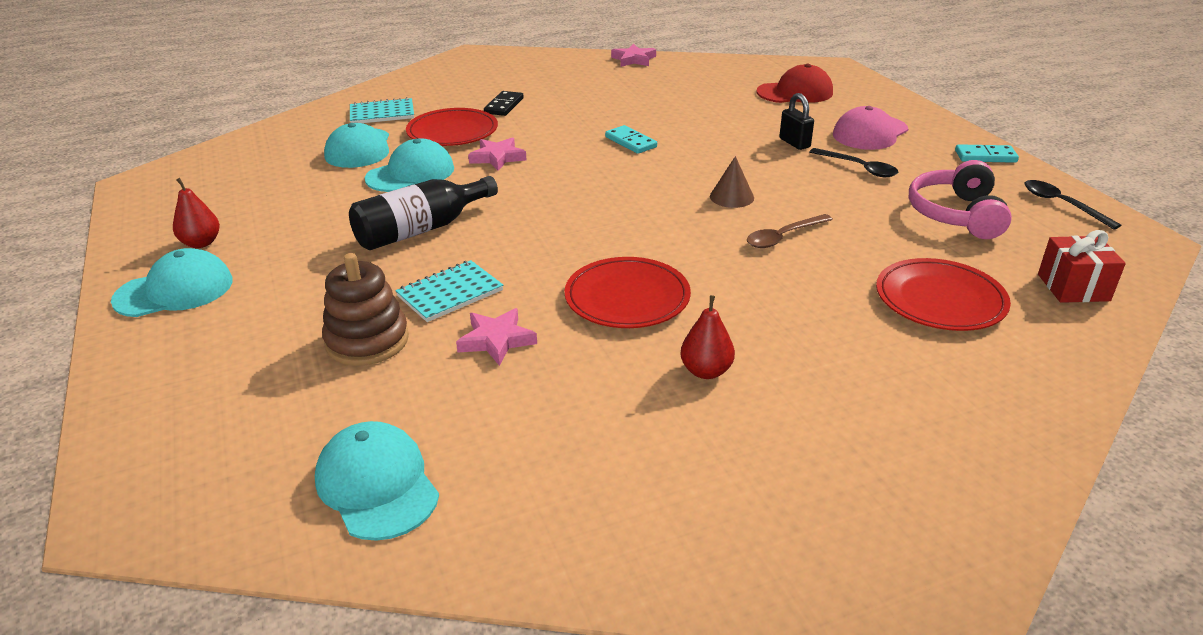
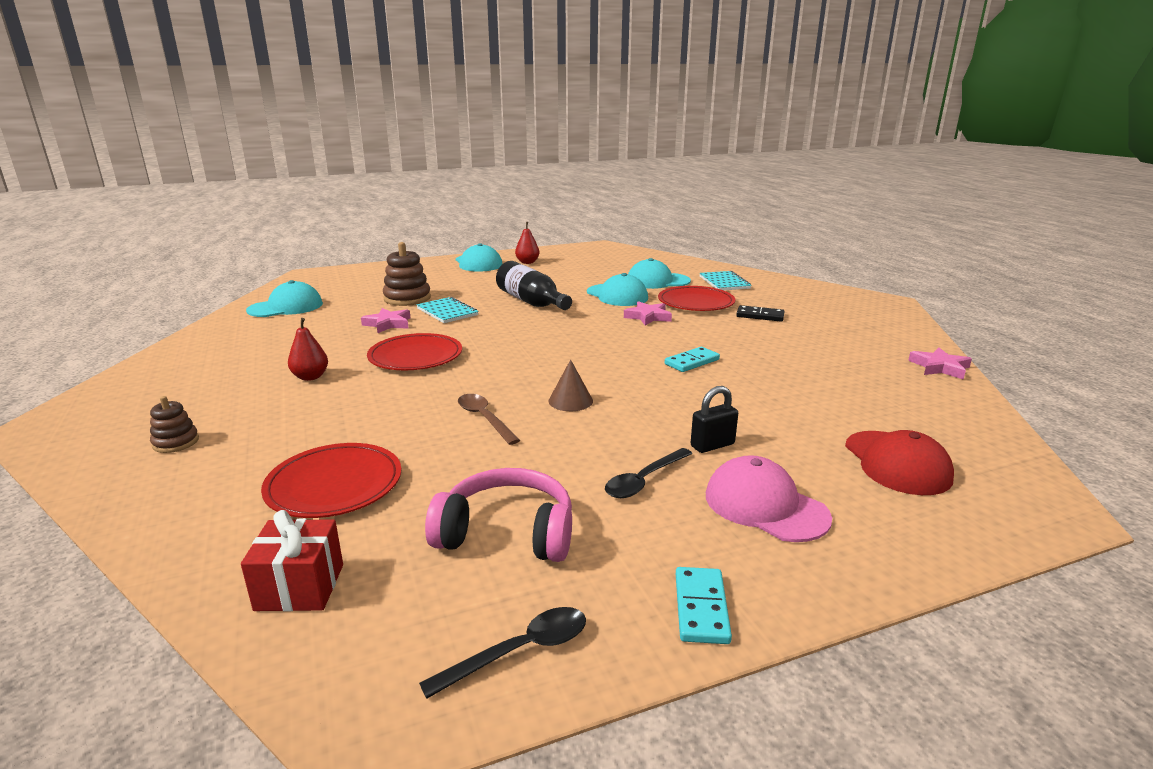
camera: 90 degrees right, 10 degrees down
(918, 434) = (176, 442): none -> brown stacking toy

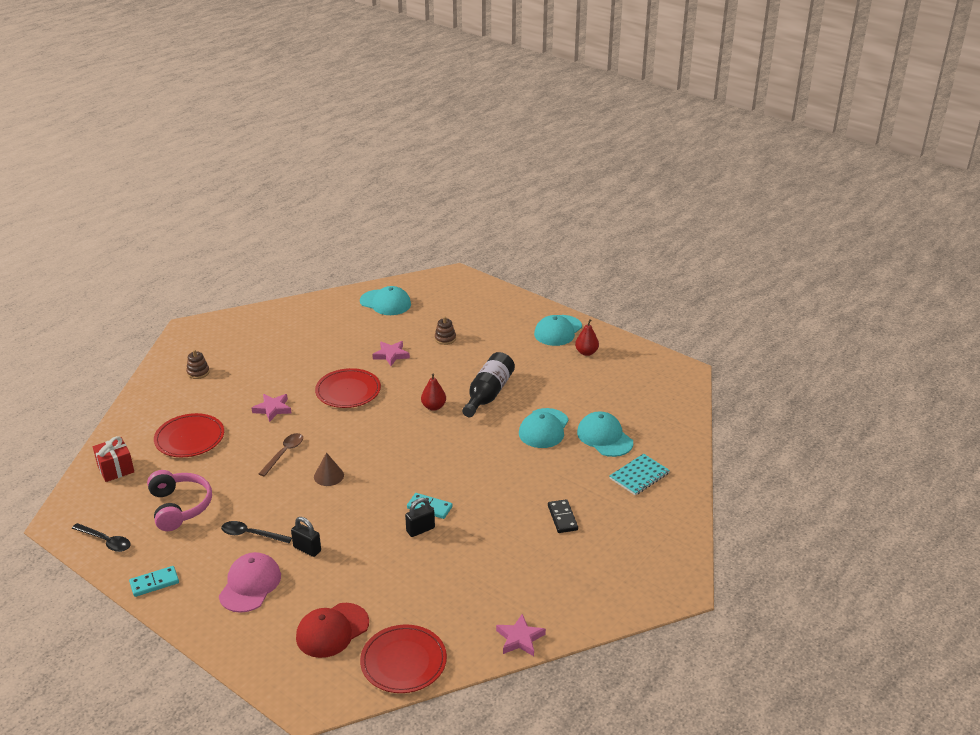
camera: 60 degrees right, 10 degrees up
(310, 377) = (292, 370): red pear -> red pear (433, 407)
(407, 298) = (445, 339): brown stacking toy -> brown stacking toy, size x0.57
(447, 312) = (433, 367): turquoise notebook -> none
(648, 317) = (506, 460): pink star -> pink star (272, 409)
(696, 302) = (565, 474): red plate -> red plate (403, 661)
(728, 374) = (420, 530): none -> black padlock

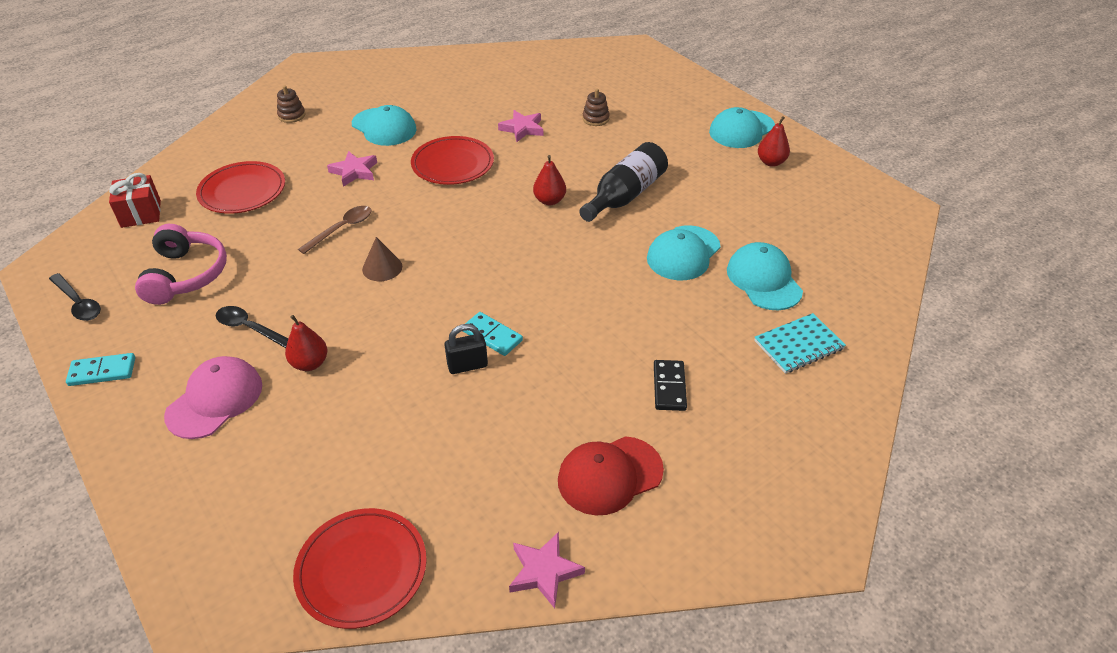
camera: 15 degrees right, 10 degrees up
(307, 549) = (310, 363): black padlock -> red pear
(332, 630) = (287, 494): red cap -> red cap (609, 475)
(385, 303) = (540, 67): turquoise cap -> turquoise cap (384, 127)

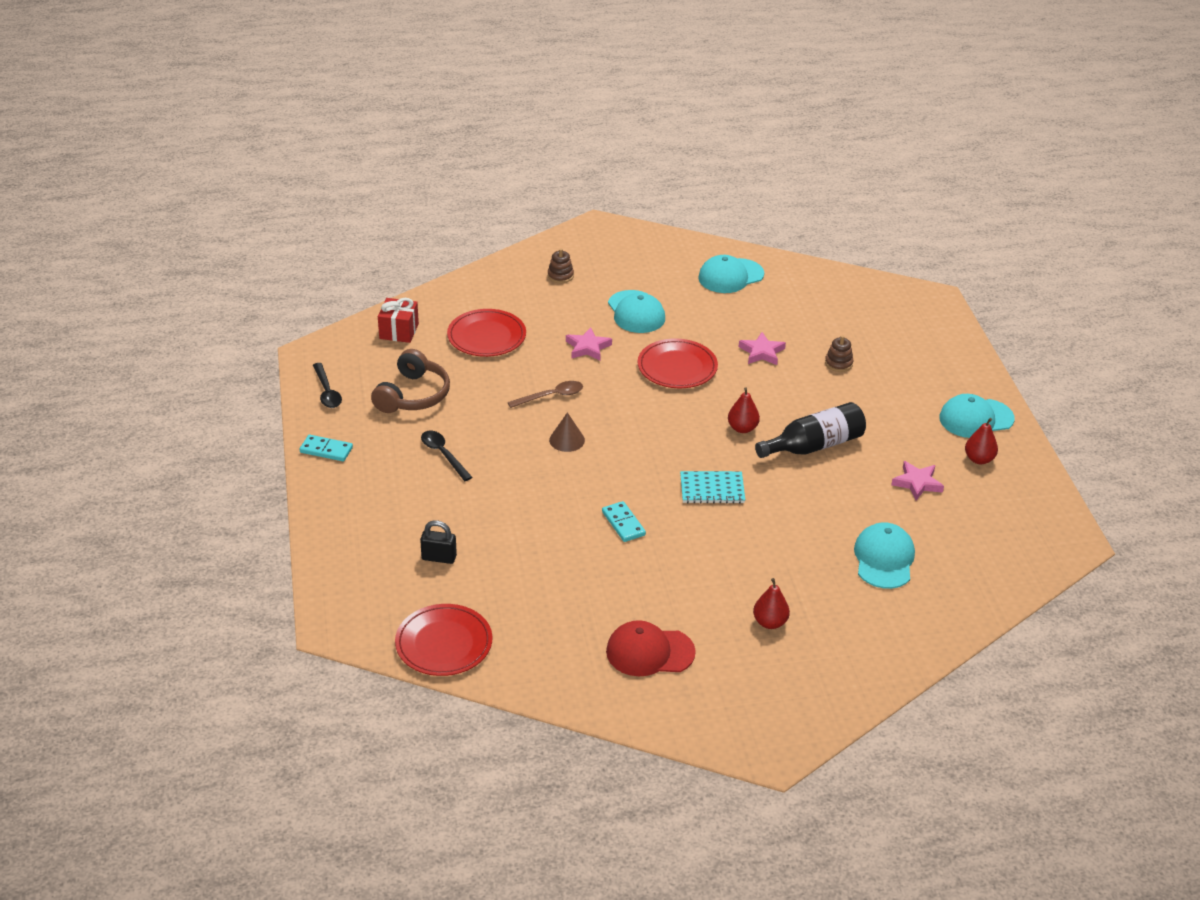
camera: 25 degrees right, 5 degrees down
(186, 275) = (413, 395): pink headphones -> brown headphones
(215, 400) = (395, 498): pink cap -> none
(310, 363) = (474, 496): red pear -> red pear (770, 622)
(467, 365) = (591, 539): black padlock -> black padlock (439, 558)
(544, 571) = (564, 691): pink star -> pink star (917, 483)
(669, 387) = (739, 610): black domino -> none
(683, 253) = (829, 513): turquoise cap -> turquoise cap (730, 276)
(798, 345) = (871, 619): turquoise notebook -> turquoise notebook (712, 489)

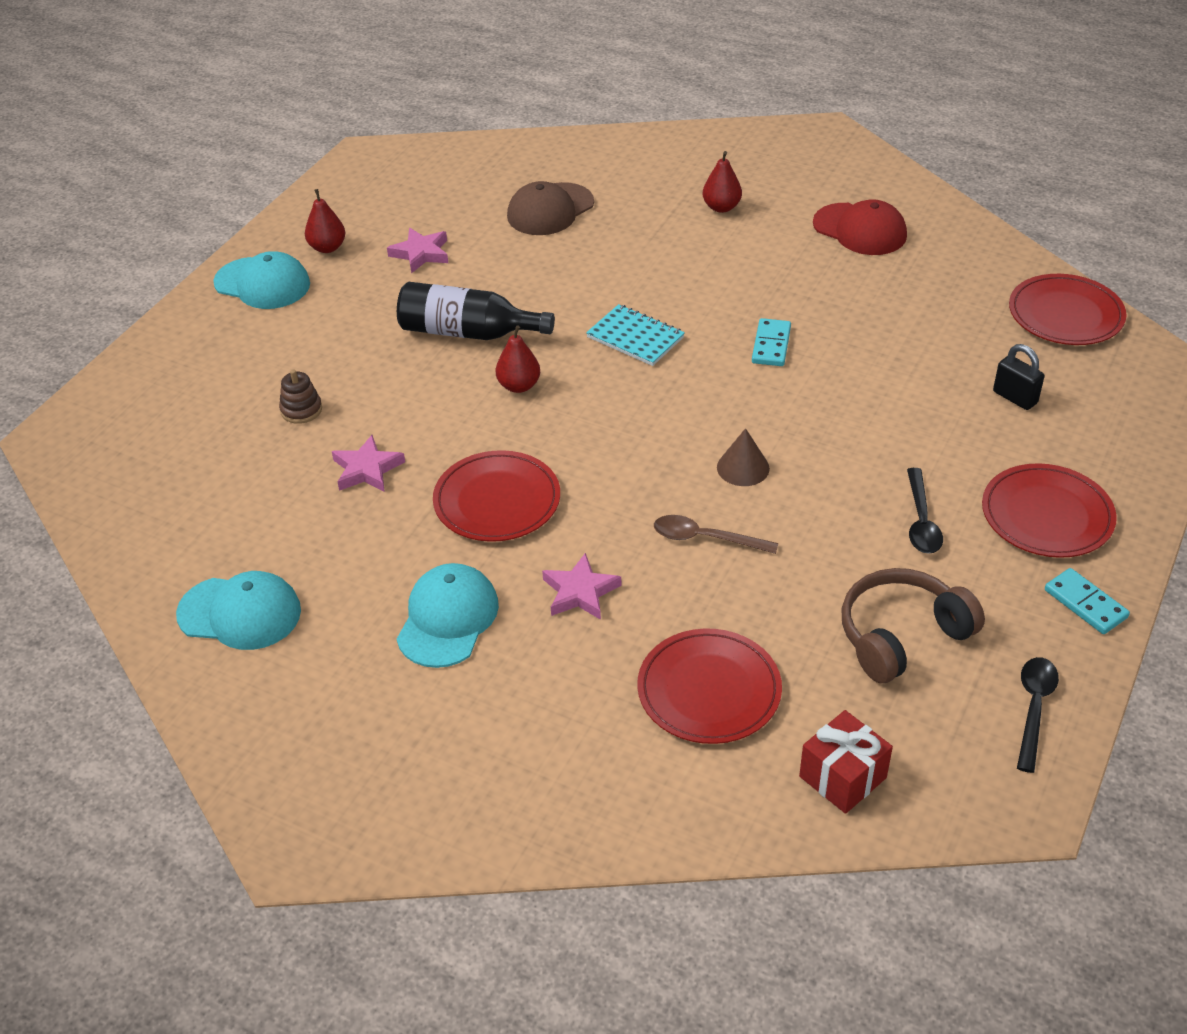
camera: 140 degrees left, 5 degrees up
(374, 489) = (1047, 515): none -> red plate
(560, 276) = (481, 758): brown stacking toy -> none
(884, 559) = (550, 210): turquoise cap -> brown cap

